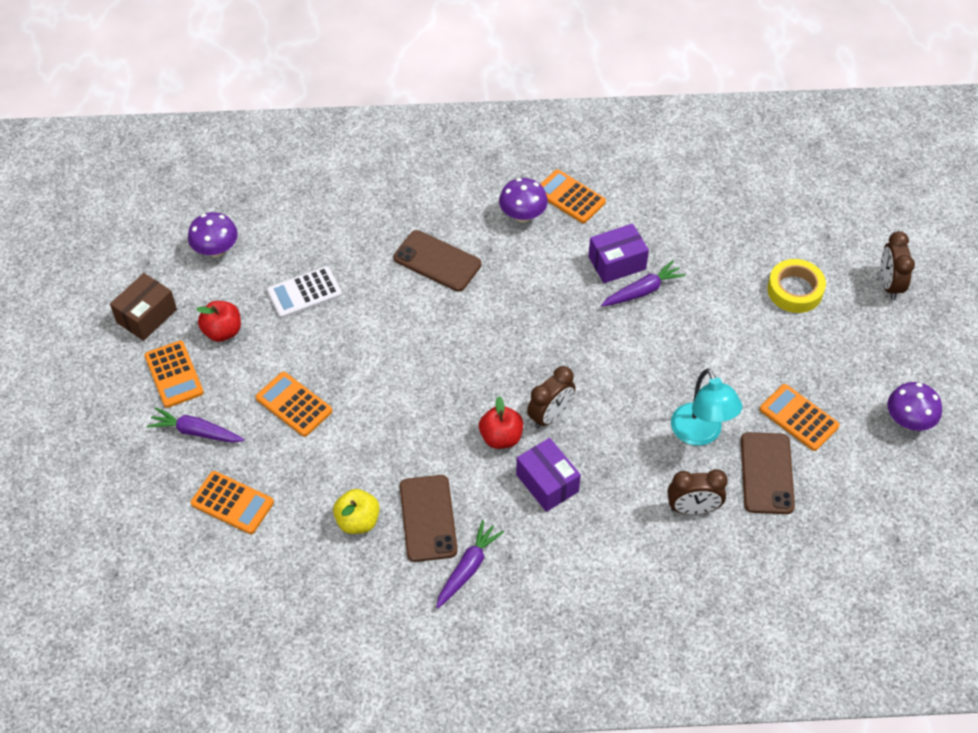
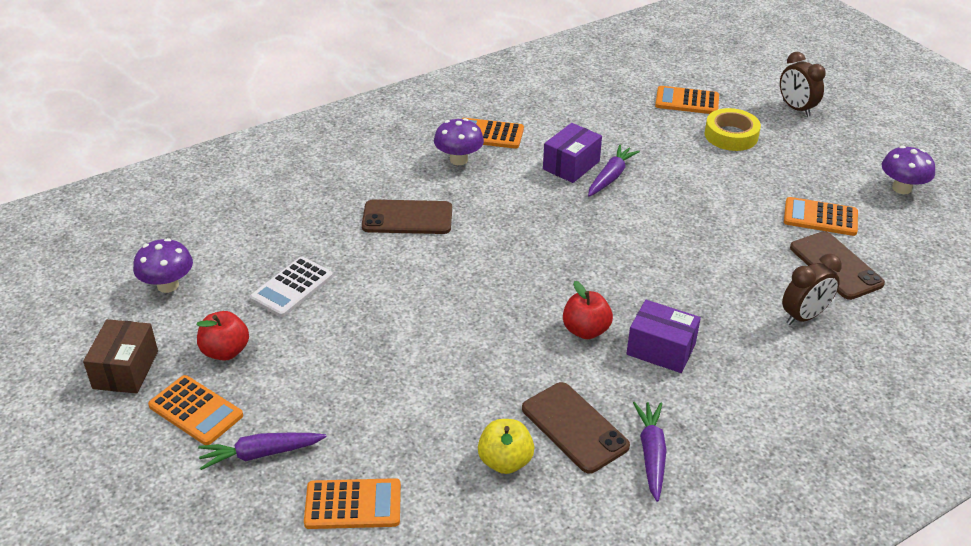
camera: 30 degrees left, 15 degrees down
(294, 404) = (353, 385): orange calculator -> orange calculator (687, 101)
(550, 415) = (615, 295): brown clock -> none
(700, 434) = (755, 259): turquoise lamp -> none

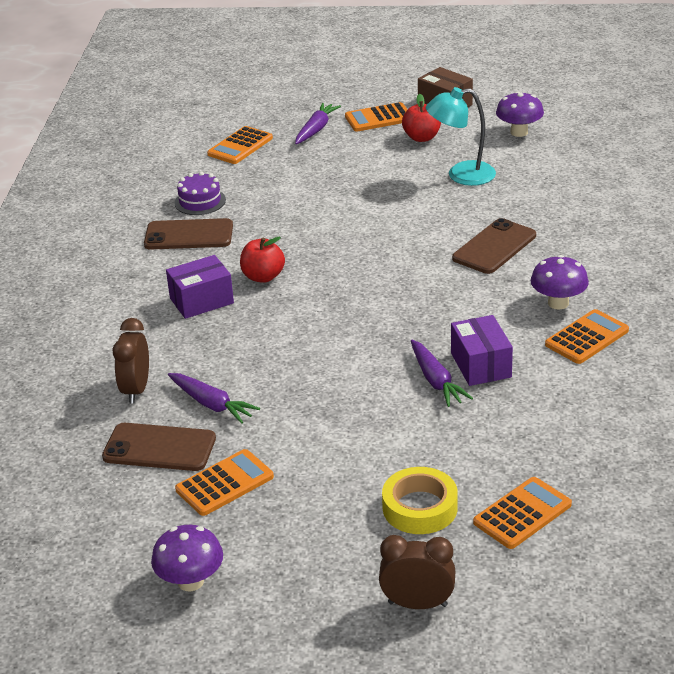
camera: 130 degrees right, 5 degrees down
(292, 287) = (461, 175): white calculator -> turquoise lamp
(505, 461) = (200, 201): yellow apple -> purple cake
(651, 454) = (129, 254): purple carrot -> purple carrot (211, 404)

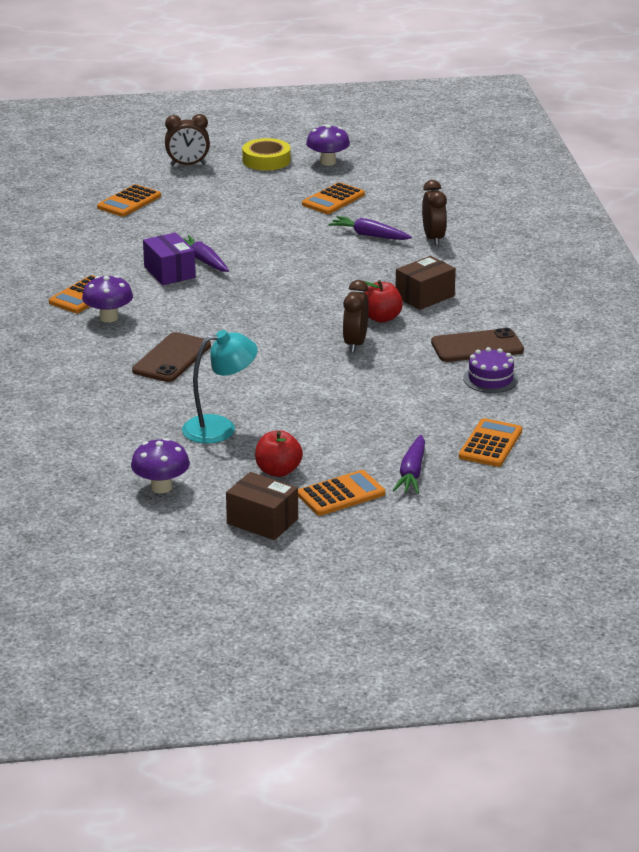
camera: 165 degrees right, 5 degrees down
(159, 448) = (391, 212): brown phone -> none
(201, 301) = (424, 296): purple box -> brown box
(305, 248) = (355, 344): none -> brown clock
(420, 508) = (197, 199): yellow tape -> yellow tape (266, 160)

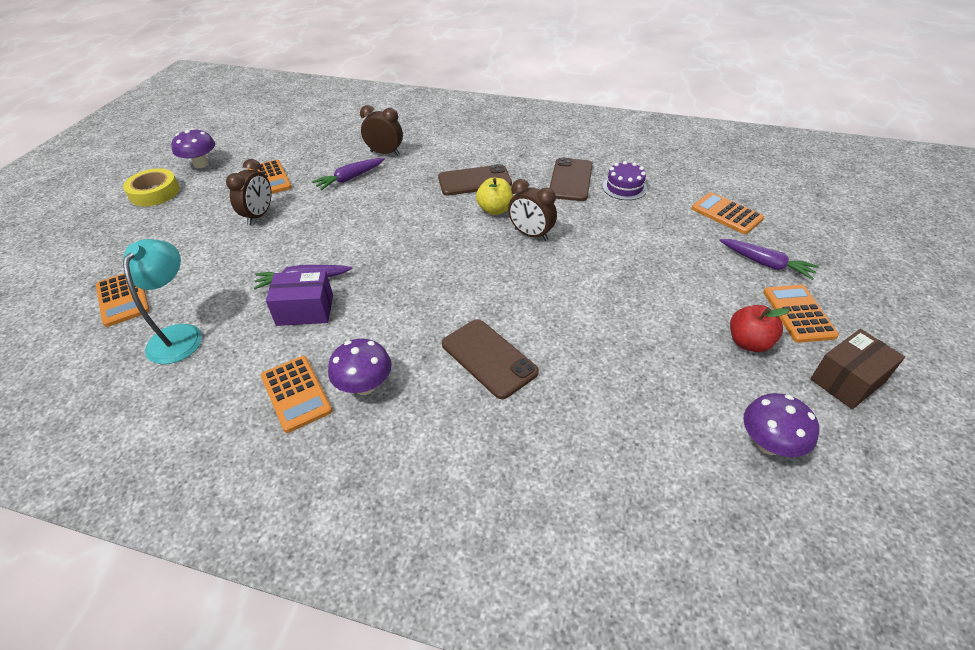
camera: 65 degrees left, 15 degrees up
(188, 165) = (99, 238): brown clock -> brown clock (259, 215)
(220, 428) = (651, 361): turquoise lamp -> turquoise lamp (180, 335)
(381, 318) = (495, 210): red apple -> yellow apple
(424, 296) = (474, 181): brown box -> brown phone

